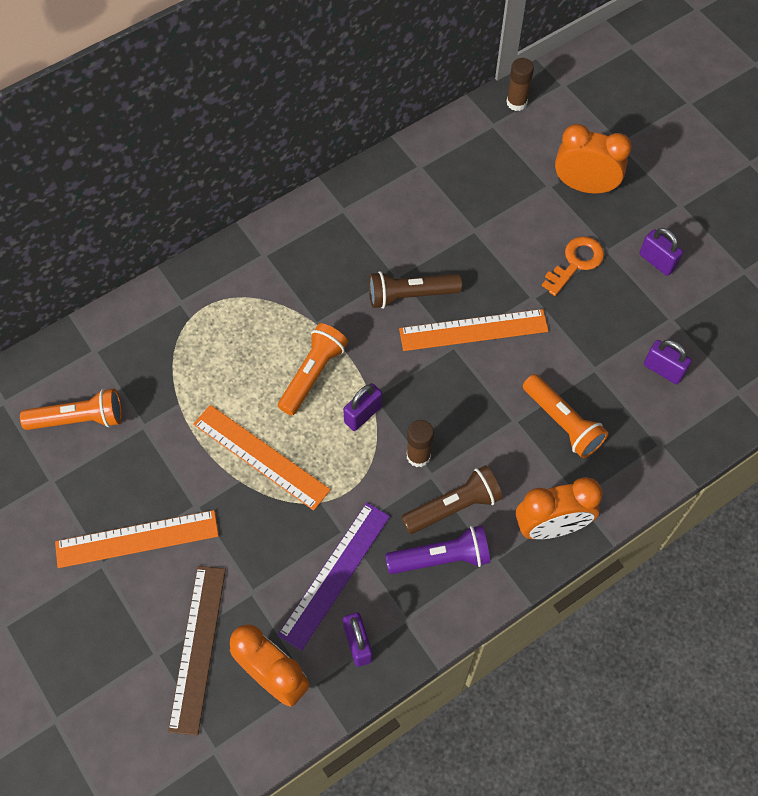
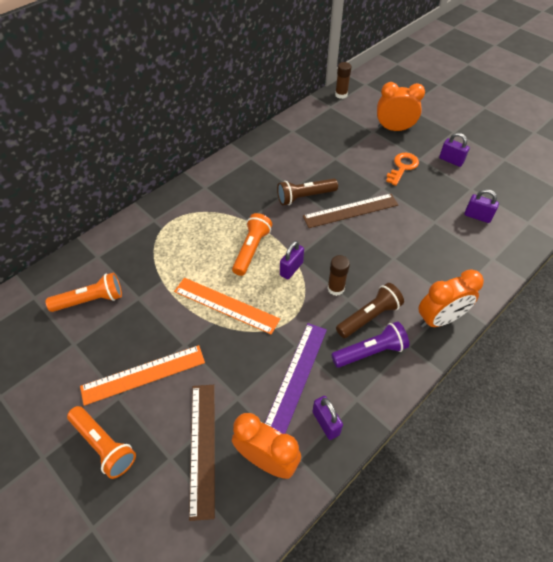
camera: 10 degrees left, 10 degrees down
(473, 330) = (350, 210): orange ruler -> brown ruler
(562, 423) = (425, 255): orange flashlight -> orange flashlight (104, 445)

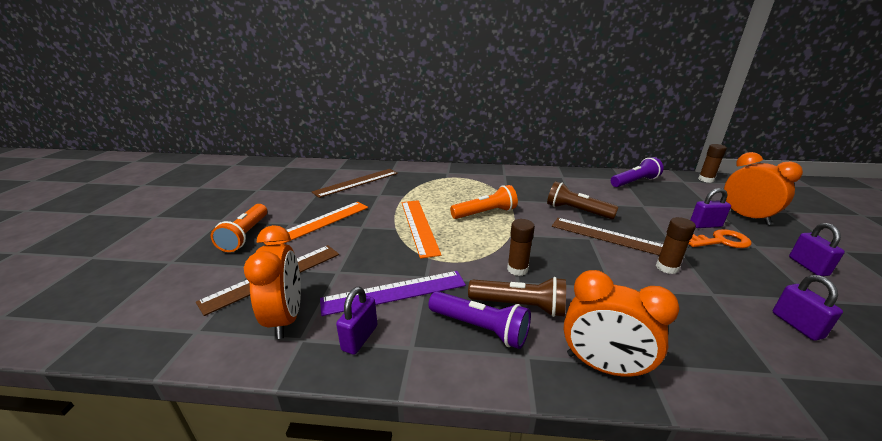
camera: 50 degrees right, 25 degrees down
(90, 300) = (357, 182): orange flashlight -> brown ruler
(143, 374) = (318, 223): orange ruler -> orange ruler turned 75 degrees counterclockwise
(291, 269) = (498, 237): purple padlock -> purple padlock (705, 225)
(304, 129) = (634, 182): none -> purple flashlight
(400, 216) = (667, 267): none -> brown glue stick

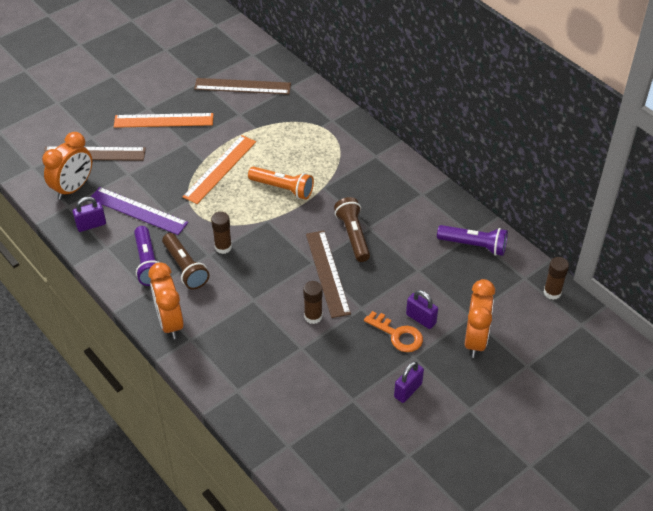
camera: 45 degrees right, 20 degrees up
(245, 235) = (112, 103): orange flashlight -> none
(796, 325) = (304, 393): purple padlock -> none

